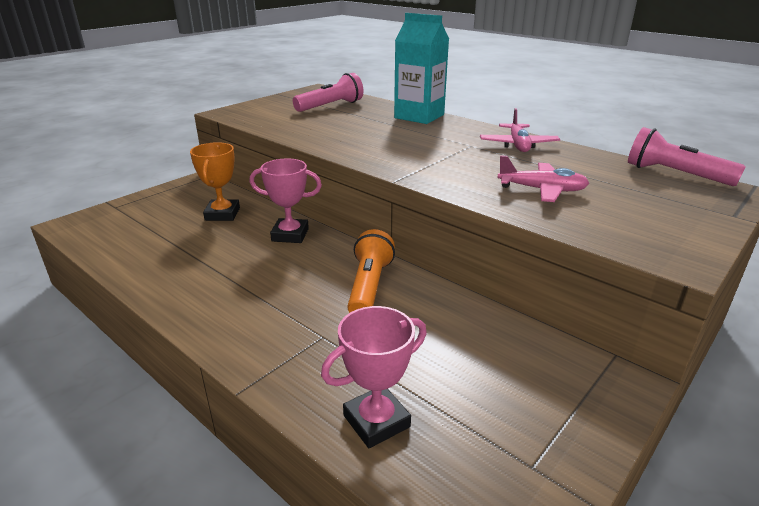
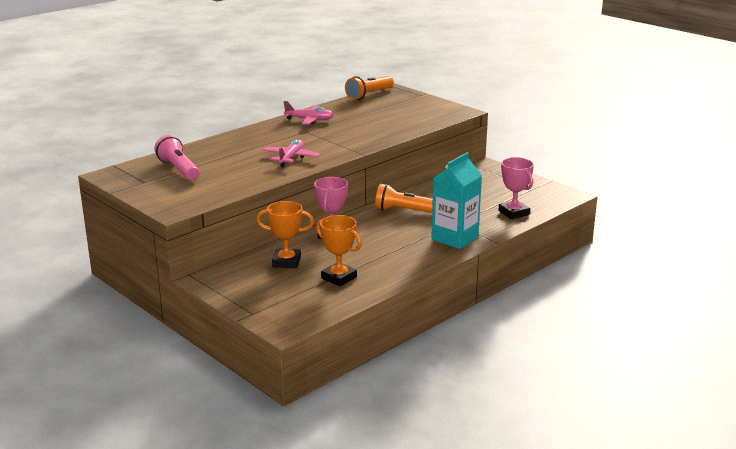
camera: 85 degrees left, 5 degrees down
(169, 246) = (339, 278): none -> orange trophy
(419, 116) = (229, 141): turquoise carton -> turquoise carton (454, 238)
(542, 190) = (384, 123): pink plane -> pink plane (291, 158)
(674, 174) = (369, 95): pink flashlight -> orange flashlight

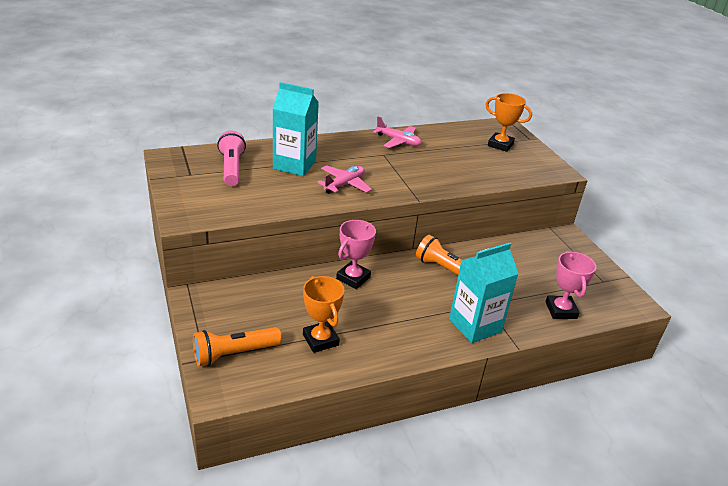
camera: 20 degrees right, 10 degrees up
(233, 155) = (294, 165): none -> turquoise carton
(286, 262) = (286, 299): orange trophy -> orange trophy (500, 145)
(369, 95) = (478, 126): orange flashlight -> orange flashlight (234, 354)

